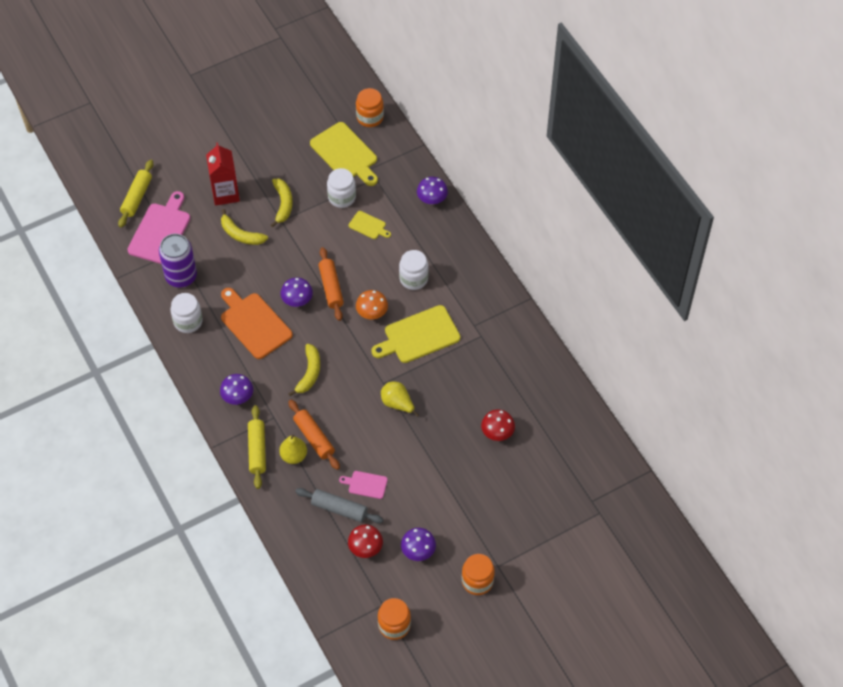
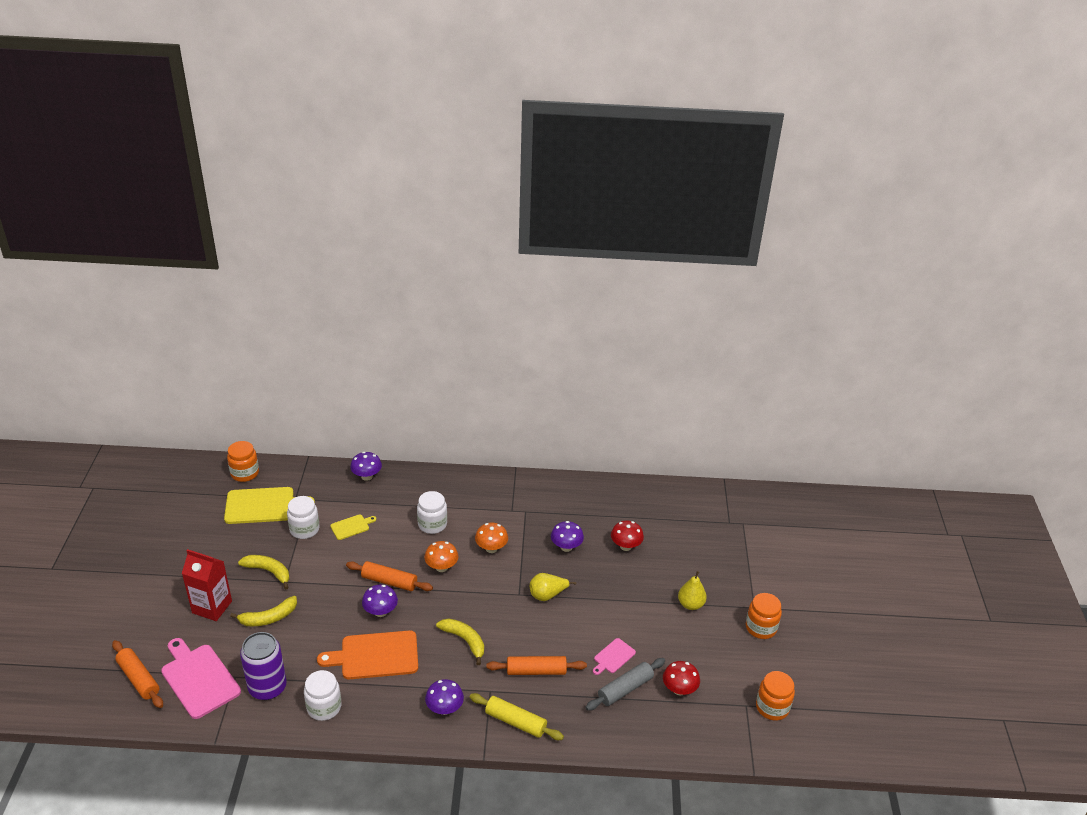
camera: 60 degrees left, 20 degrees down
(137, 197) = (139, 679): yellow rolling pin -> orange rolling pin
(294, 456) = (544, 696): yellow pear -> yellow pear (690, 604)
(418, 551) = (706, 653): purple mushroom -> purple mushroom (566, 547)
(419, 335) = (491, 548): yellow cutting board -> orange mushroom

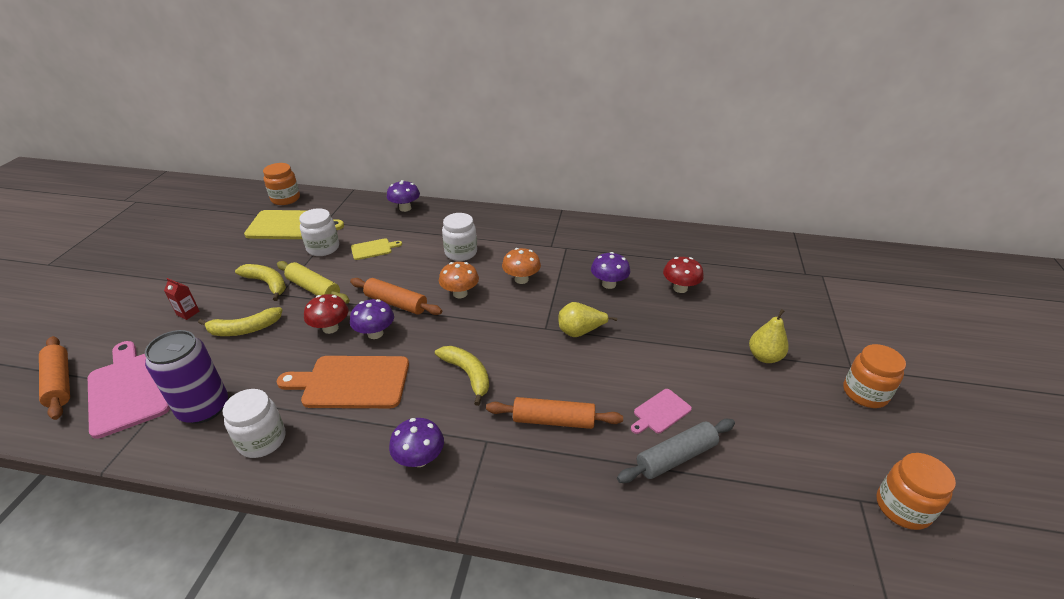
camera: 10 degrees right, 0 degrees up
(212, 607) = (188, 313): red carton -> red carton, size x0.46
(515, 722) = (514, 488): yellow rolling pin -> yellow rolling pin (314, 289)
(679, 689) = (755, 466): red mushroom -> red mushroom (330, 328)

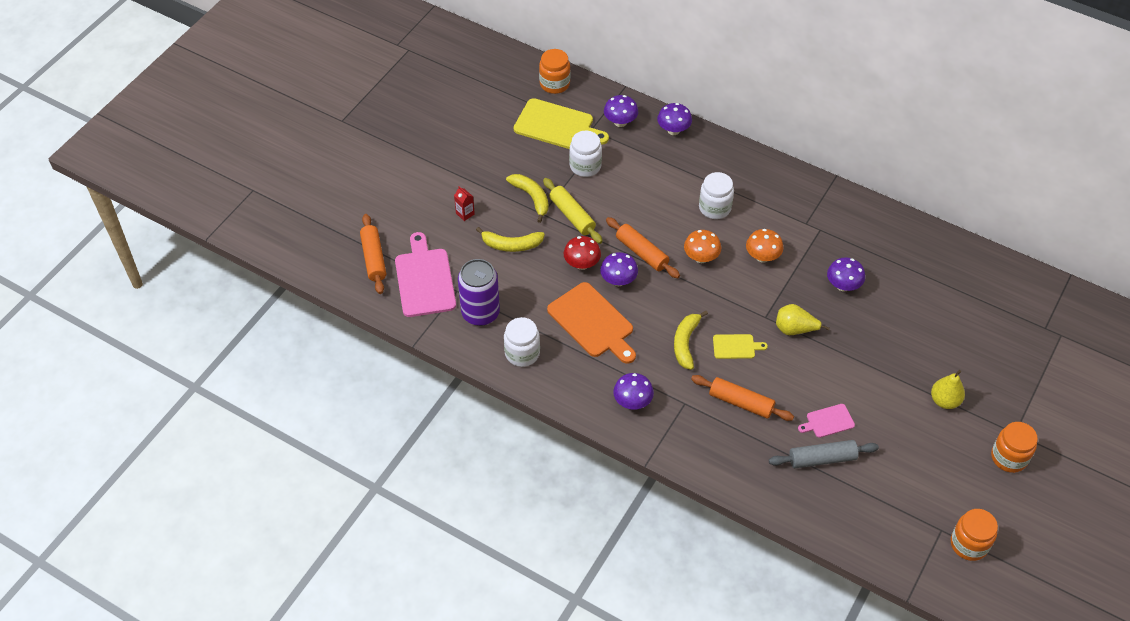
camera: 20 degrees right, 15 degrees up
(351, 382) = (592, 322): orange cutting board -> orange cutting board turned 150 degrees counterclockwise
(353, 212) = (620, 122): none -> purple mushroom
(373, 249) = (632, 180): yellow cutting board -> yellow cutting board (736, 347)
(467, 374) = (685, 343): yellow banana -> yellow banana turned 150 degrees counterclockwise
(680, 288) = (909, 309): red mushroom -> none

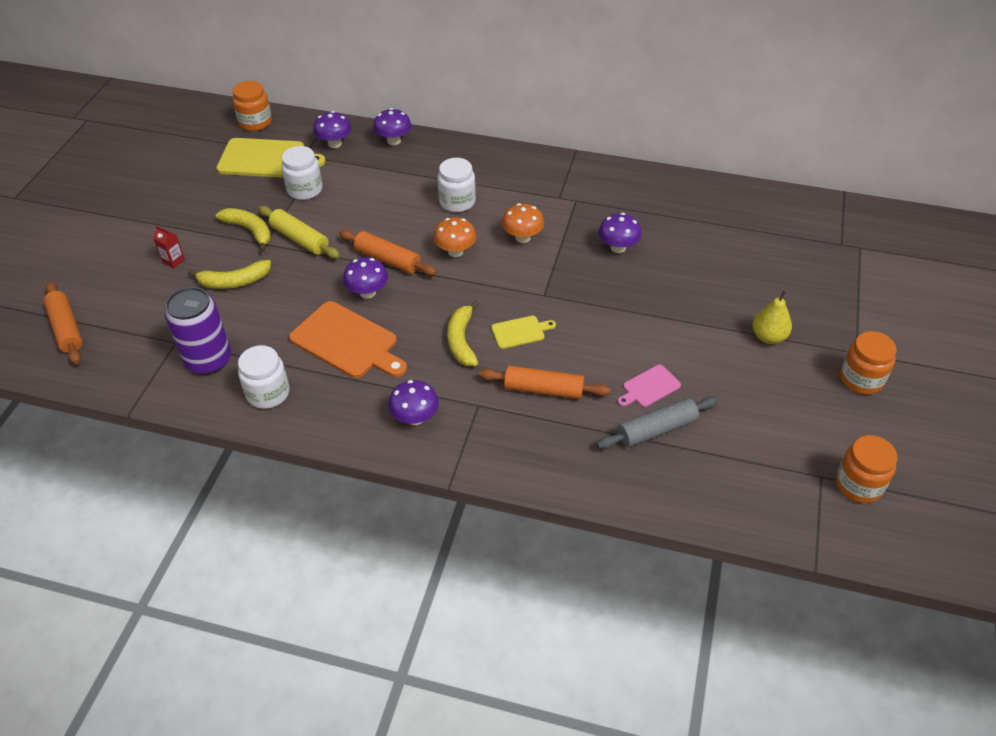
camera: 15 degrees left, 5 degrees down
(425, 279) = (133, 338): pink cutting board -> none
(582, 264) = (321, 284): red mushroom -> none
(794, 329) = (580, 300): yellow pear -> none

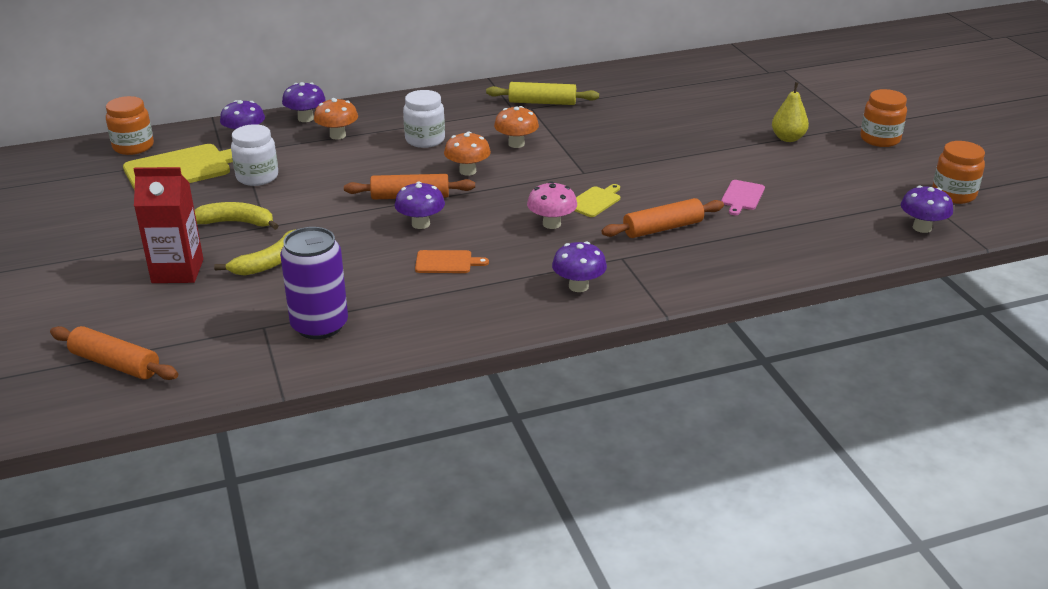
camera: 35 degrees left, 15 degrees down
(173, 261) = (177, 271): red carton -> red carton, size x2.17
(268, 393) = (415, 324): white jar -> none
(300, 239) = (300, 211): yellow rolling pin -> yellow rolling pin (542, 102)
(347, 342) = (446, 262): orange cutting board -> orange cutting board, size x0.51
(399, 169) = (337, 135): none -> orange mushroom
(461, 340) = (551, 224): yellow banana -> pink mushroom
(618, 247) = (605, 125): purple mushroom -> purple mushroom (922, 228)
(657, 429) = (781, 218): grey rolling pin -> none

